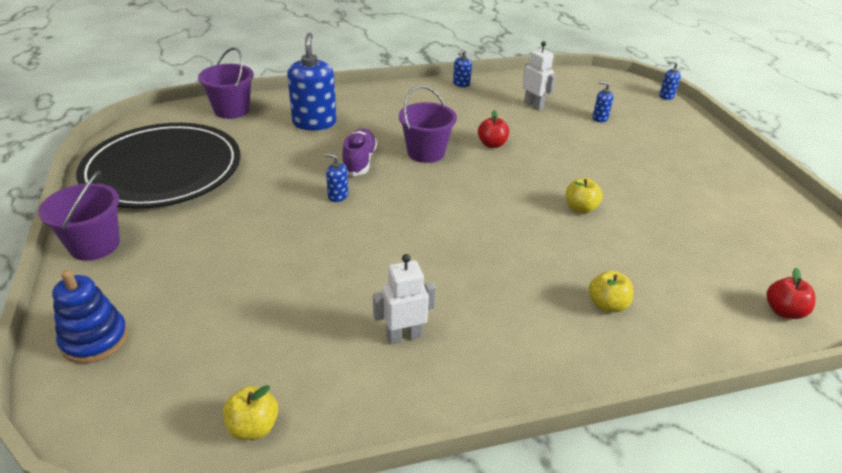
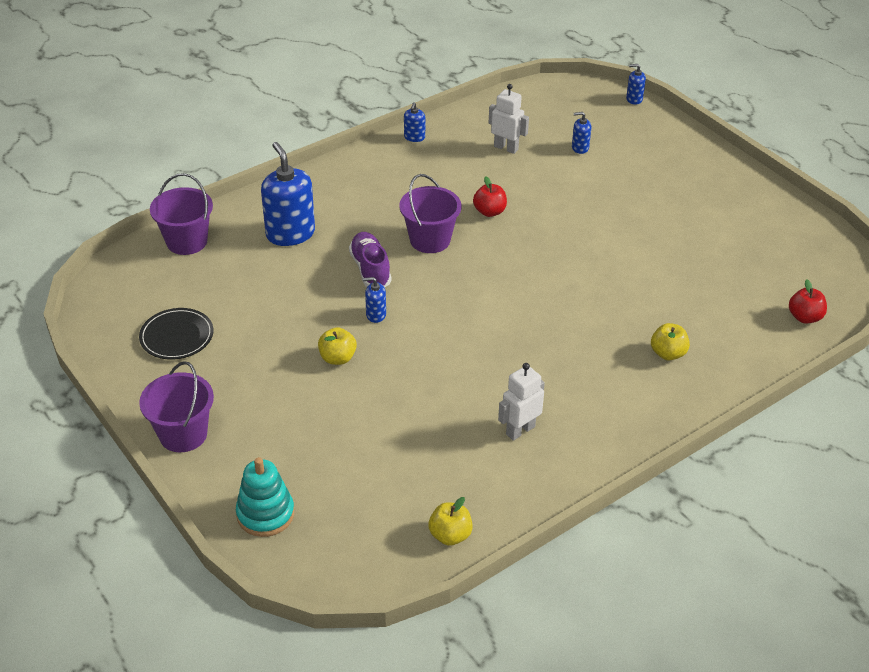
camera: 20 degrees left, 5 degrees up
(95, 339) = (265, 514): blue stacking toy -> turquoise stacking toy
(163, 170) = (177, 336): black plate -> black plate, size x0.43
(580, 208) = (607, 264): yellow apple -> yellow apple (337, 358)

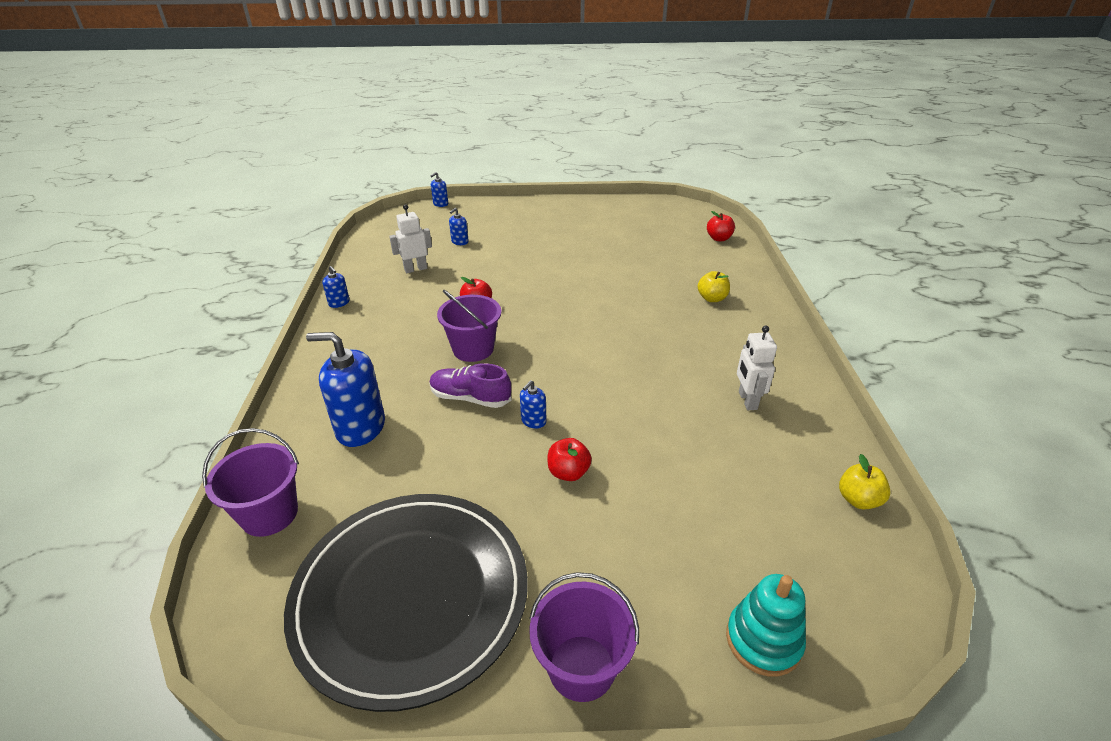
camera: 55 degrees left, 5 degrees down
(177, 336) = (411, 596): black plate -> black plate, size x2.30
(337, 358) = (568, 472): yellow apple -> red apple

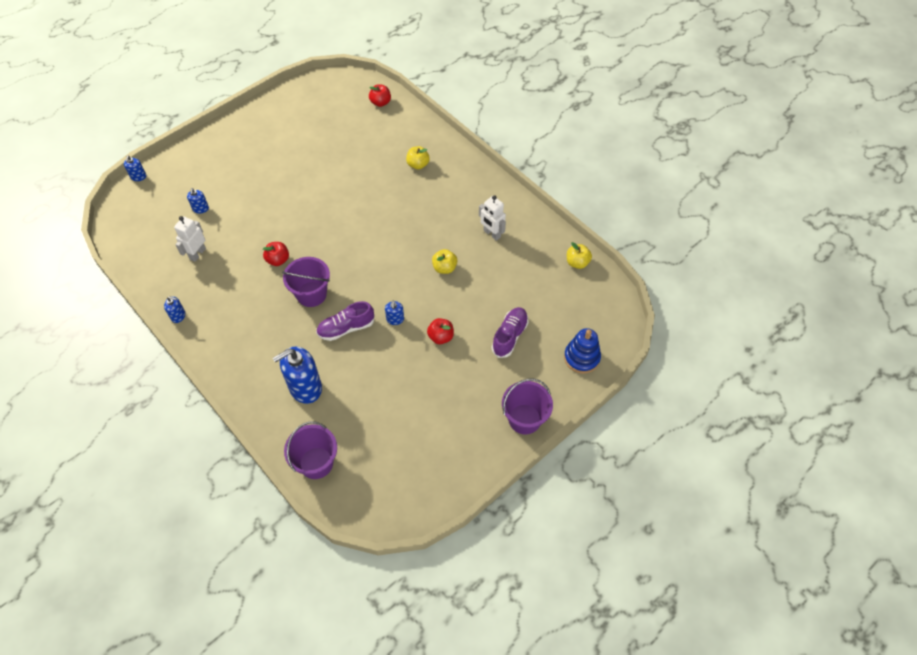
camera: 40 degrees left, 20 degrees up
(411, 596) = (429, 445): black plate -> none
(649, 403) = (444, 268): none -> yellow apple
(666, 531) = (509, 336): none -> purple shoe
(763, 640) = (581, 358): turquoise stacking toy -> blue stacking toy

